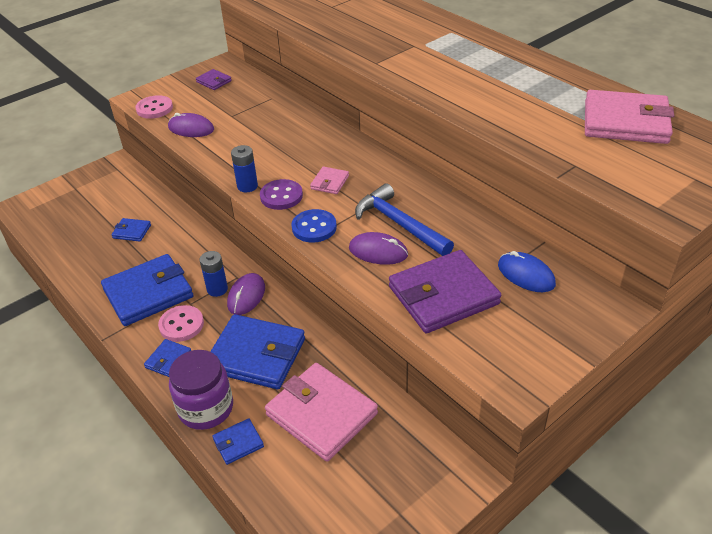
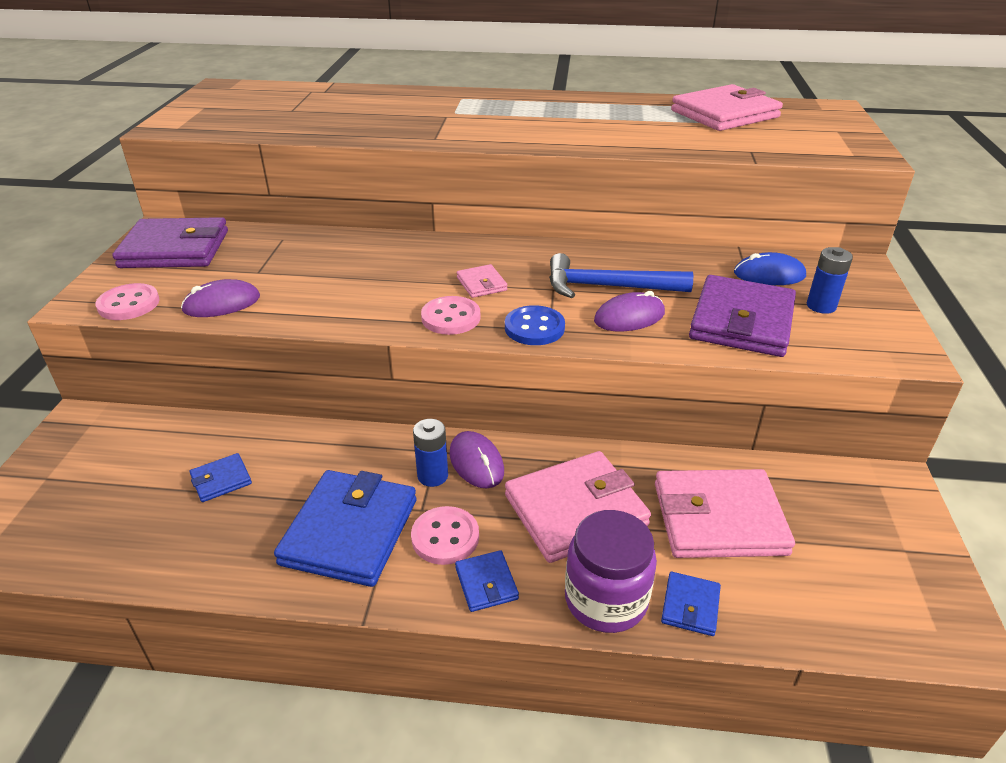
camera: 45 degrees left, 5 degrees down
(214, 81) = (175, 249): purple wallet -> purple wallet, size x2.18
(247, 186) = (395, 326): blue battery -> blue battery (821, 306)
(256, 355) = (575, 510): blue wallet -> pink wallet
(281, 196) = (451, 318): purple button -> pink button

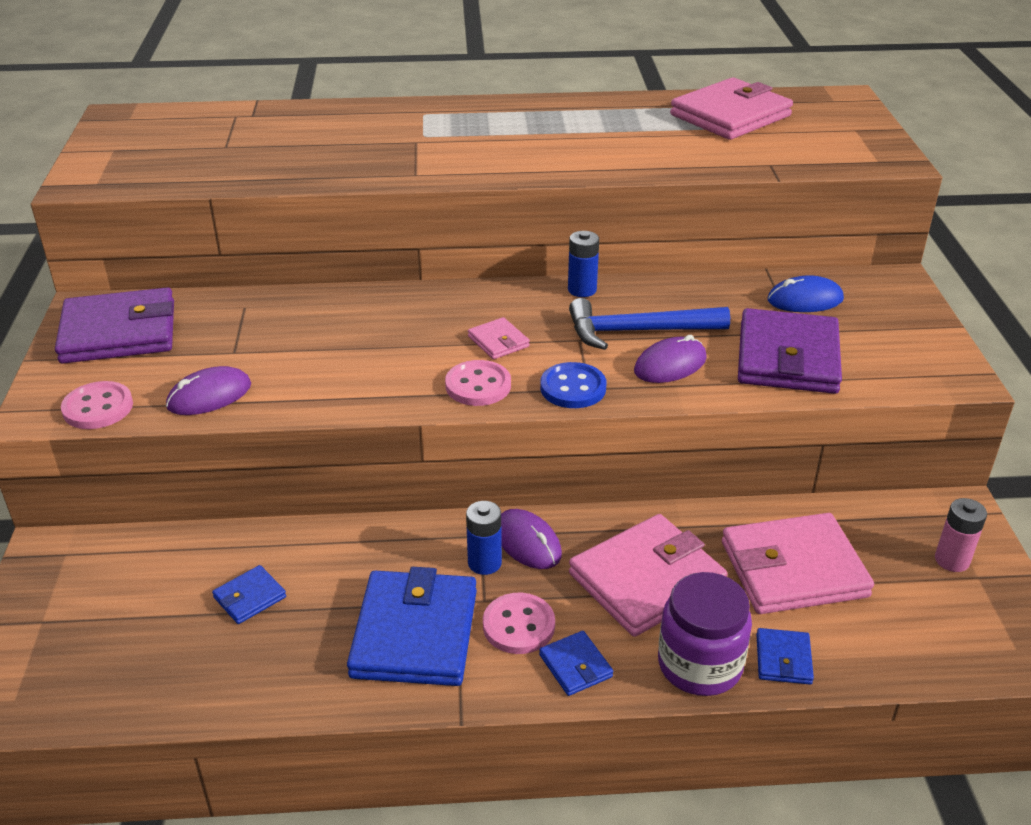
camera: 10 degrees left, 0 degrees up
(821, 306) = (864, 331): blue battery -> blue battery (582, 290)
(880, 530) = (952, 560): none -> pink battery

